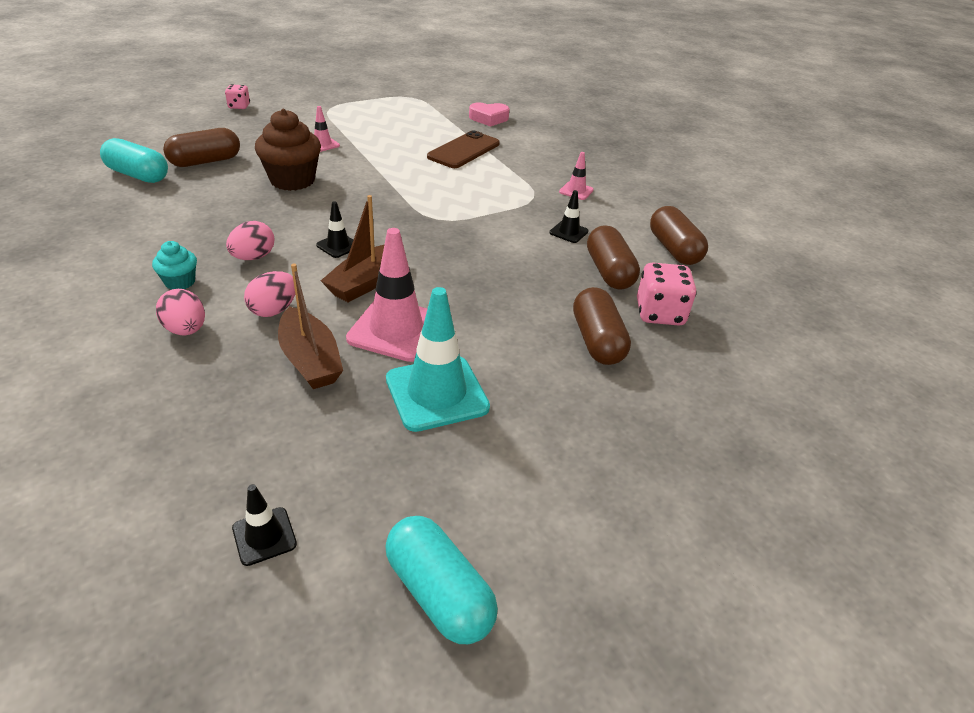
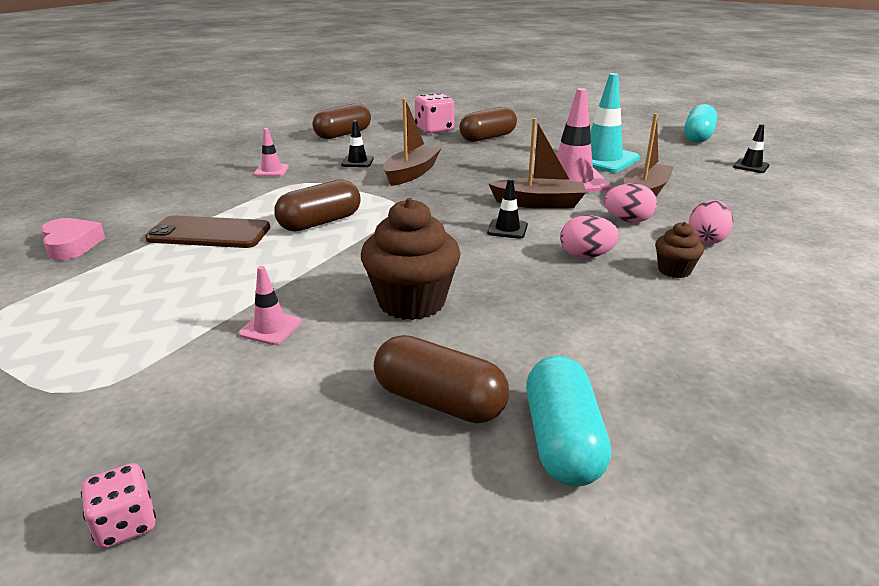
camera: 115 degrees left, 10 degrees down
(180, 282) = (674, 270): turquoise cupcake -> brown cupcake
(509, 247) = (411, 173): none -> brown boat
(609, 272) = (402, 145): brown capsule -> brown capsule (320, 222)

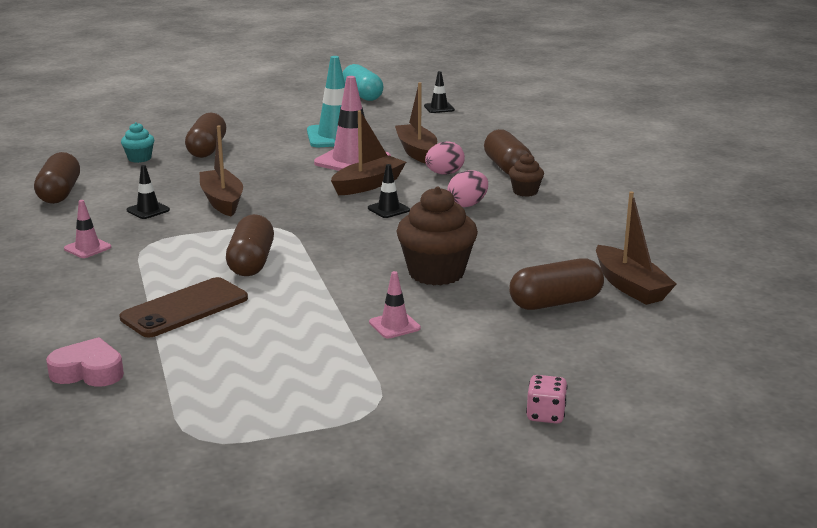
camera: 50 degrees left, 5 degrees down
(434, 130) = (139, 158): pink dice -> turquoise cupcake
(562, 441) = (630, 286): turquoise capsule -> brown boat
(706, 240) = (507, 167): pink egg -> brown capsule

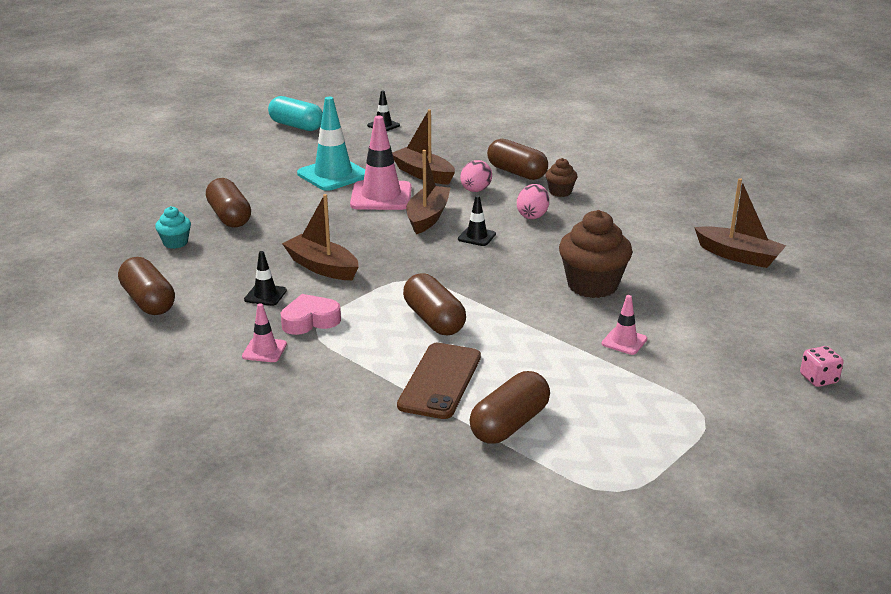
camera: 30 degrees left, 5 degrees up
(88, 371) = (444, 467): pink heart -> pink heart (310, 321)
(555, 302) = (708, 285): brown capsule -> brown capsule (510, 424)

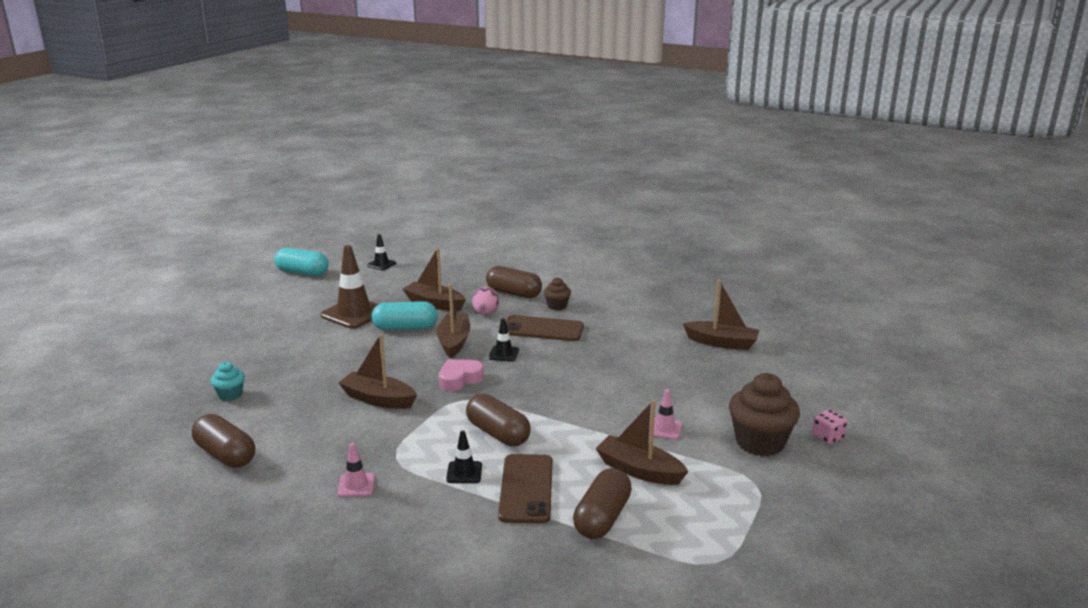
camera: 15 degrees left, 5 degrees down
(229, 216) = (273, 363): brown capsule -> none
(265, 295) = (336, 433): black traffic cone -> black traffic cone (464, 472)
(310, 321) = (387, 451): pink heart -> pink heart (459, 379)
(333, 175) = (354, 313): turquoise traffic cone -> brown traffic cone
(381, 196) = (405, 328): pink traffic cone -> turquoise capsule
(532, 215) = (543, 329): pink egg -> brown phone
(574, 381) = (639, 470): none -> brown boat
(592, 285) = (618, 384): brown cupcake -> brown cupcake (760, 442)

